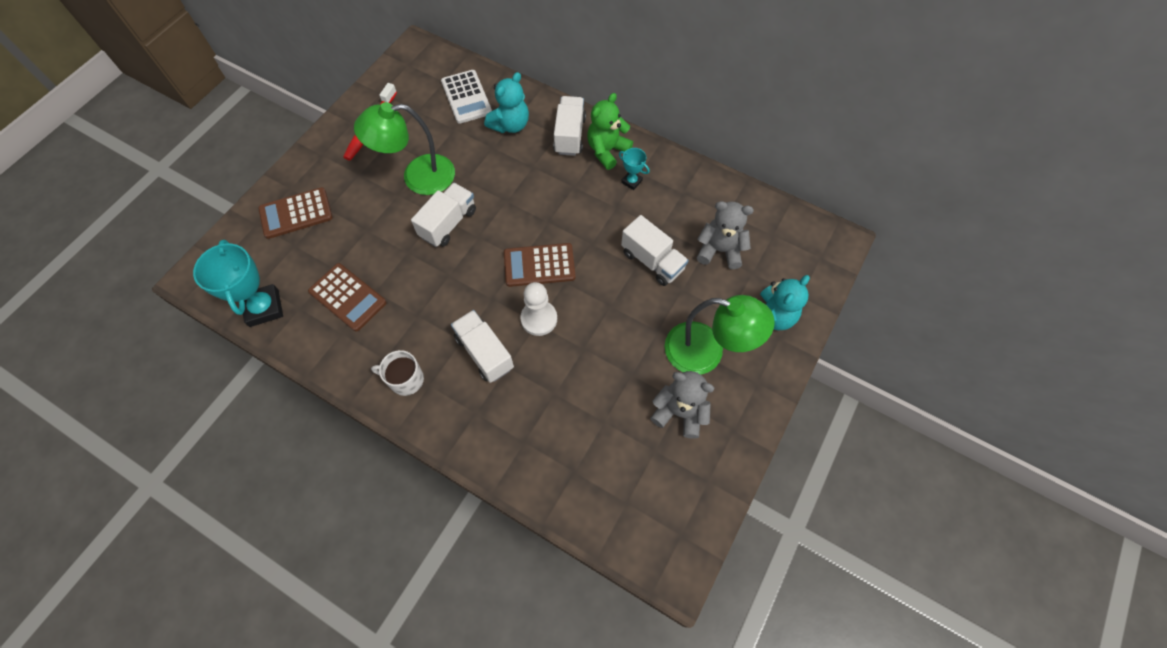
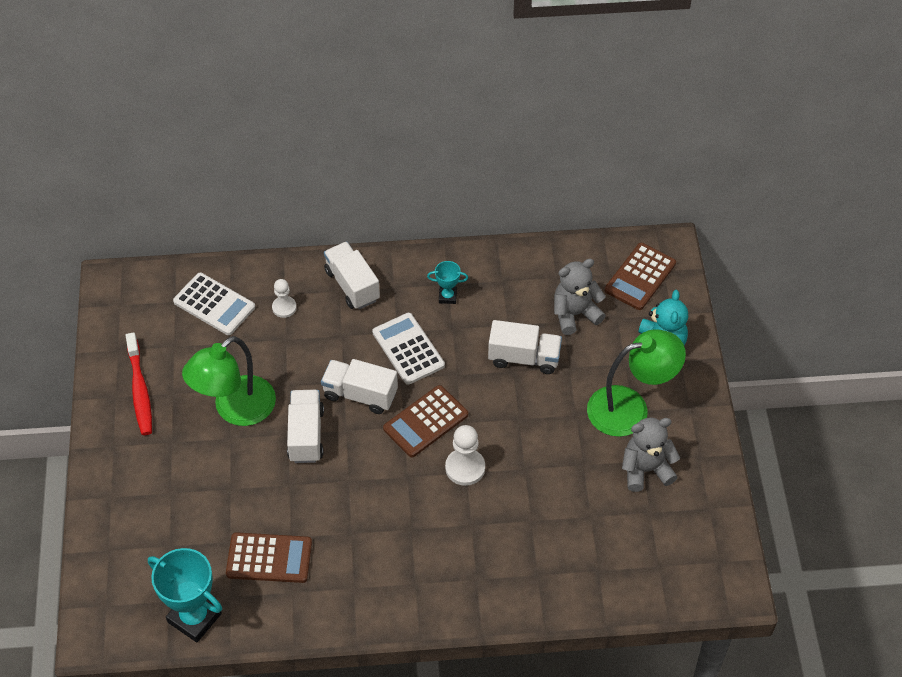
camera: 35 degrees left, 10 degrees down
(296, 213) = (142, 516): brown calculator -> brown calculator (640, 277)
(405, 379) = (390, 592): white mug -> none
(484, 353) = (441, 526): white truck -> white truck (360, 395)
(510, 125) = (284, 307): turquoise teddy bear -> white pawn
(571, 203) = (408, 349): none -> white calculator
(607, 151) = (401, 280): green teddy bear -> none

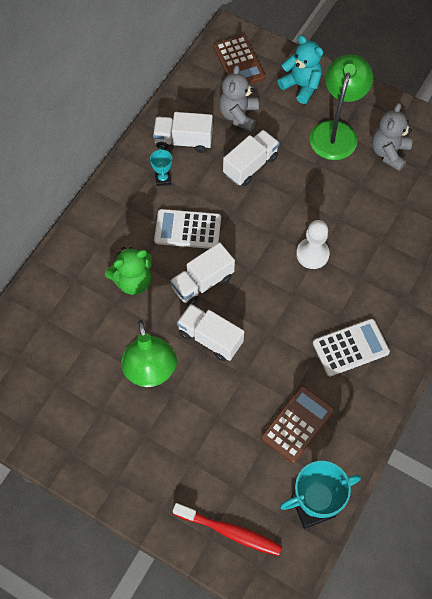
camera: 55 degrees left, 10 degrees up
(140, 390) = (79, 432): red toothbrush -> red toothbrush (230, 532)
(214, 304) = (42, 333): white calculator -> white calculator (350, 347)
(284, 307) = (85, 287): white pawn -> none
(318, 339) = (133, 281): none -> green teddy bear
(352, 285) = (103, 231): white truck -> white truck (183, 141)
(425, 422) = (257, 255): brown calculator -> none
(447, 296) = (163, 179): turquoise trophy -> turquoise trophy turned 45 degrees counterclockwise

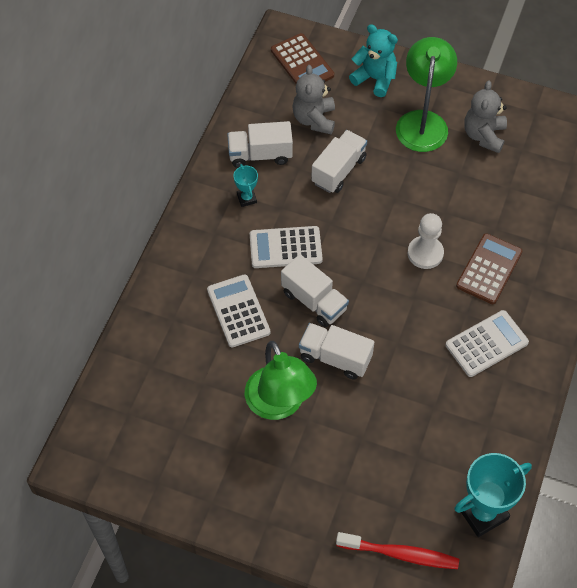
camera: 10 degrees left, 5 degrees down
(133, 281) = (238, 311): green teddy bear -> white calculator
(202, 282) = (314, 301): white truck -> white truck turned 90 degrees counterclockwise
(297, 424) = (447, 431): brown calculator -> brown calculator (489, 269)

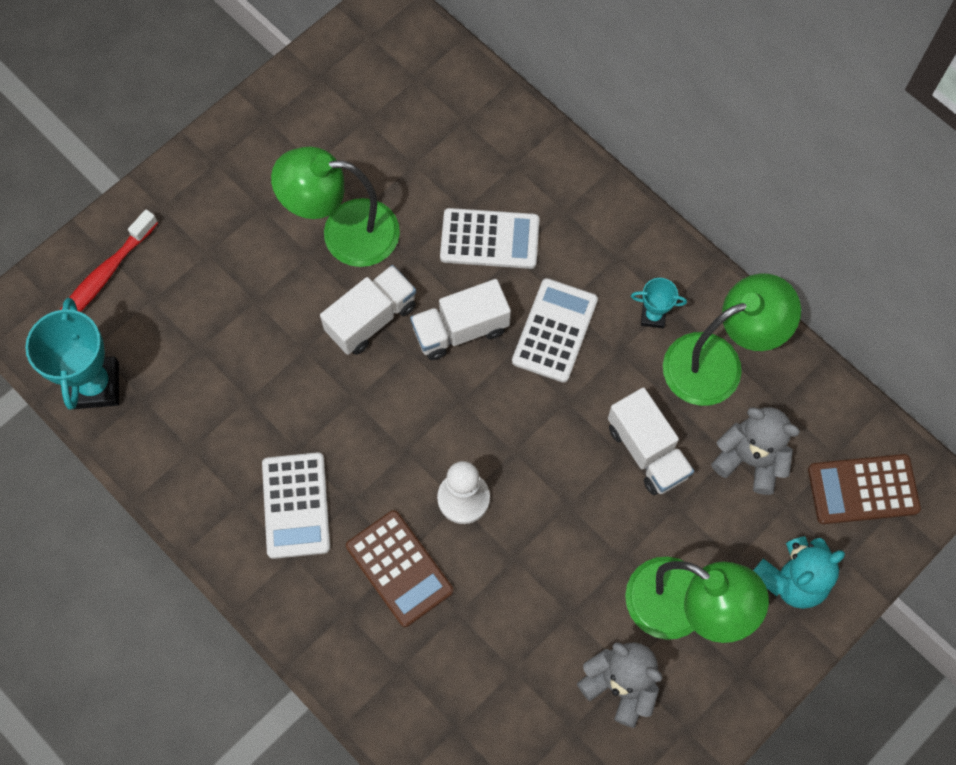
camera: 115 degrees right, 10 degrees up
(260, 155) = (718, 362): white truck -> green lamp

